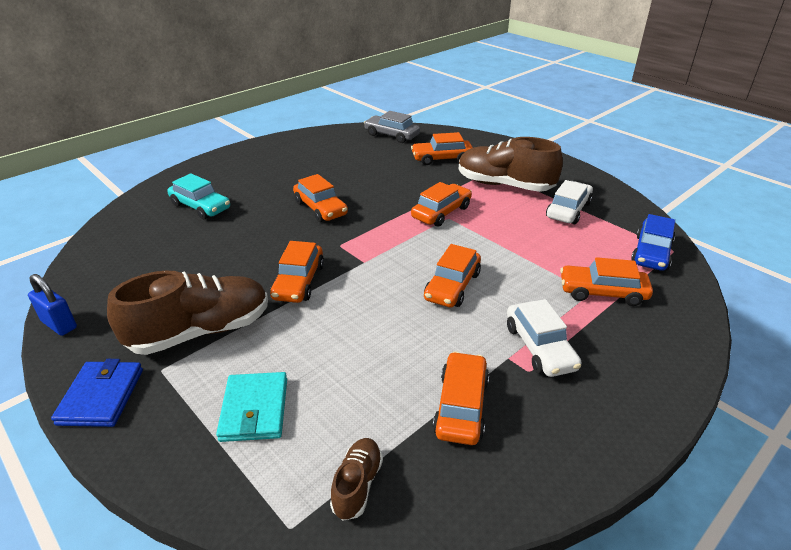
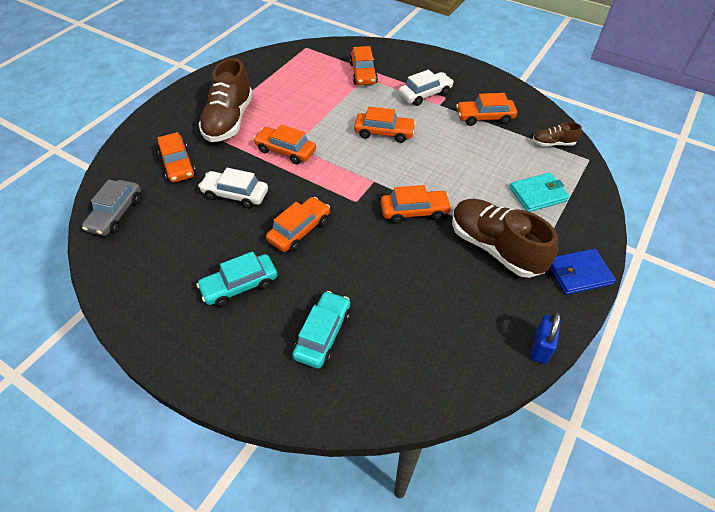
camera: 105 degrees left, 15 degrees up
(280, 177) = (240, 285): none -> turquoise car
(568, 210) = (264, 87): white car -> white car (235, 194)
(651, 253) = (312, 55): blue car -> none

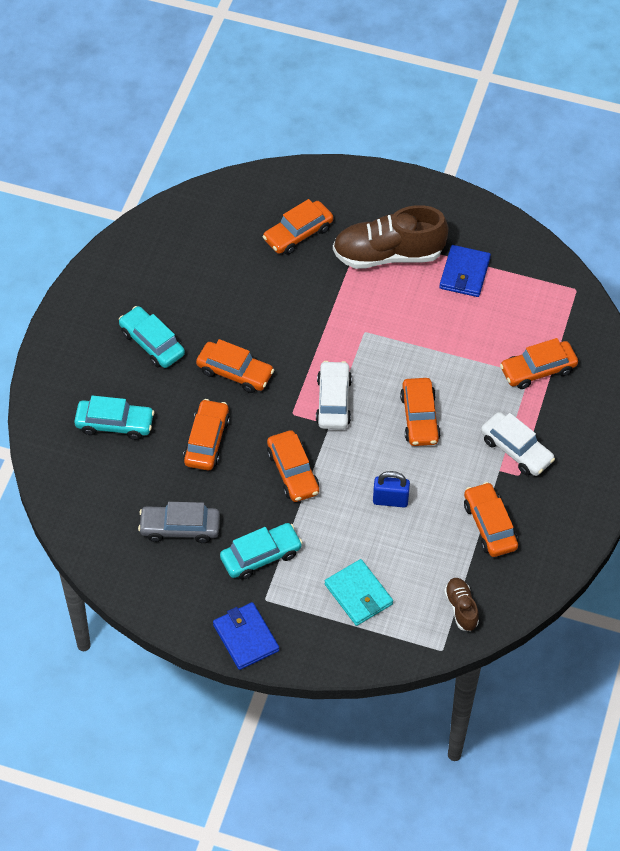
camera: 75 degrees right, 5 degrees up
(116, 214) = (212, 210): grey car -> grey car (180, 528)
(235, 194) = (269, 301): white car -> white car (333, 401)
(267, 89) = (464, 273): none -> blue wallet
(285, 151) = (353, 326): orange car -> orange car (207, 441)
(495, 247) = (261, 556): brown shoe -> turquoise car
(540, 347) = (143, 604): blue padlock -> blue padlock (390, 500)

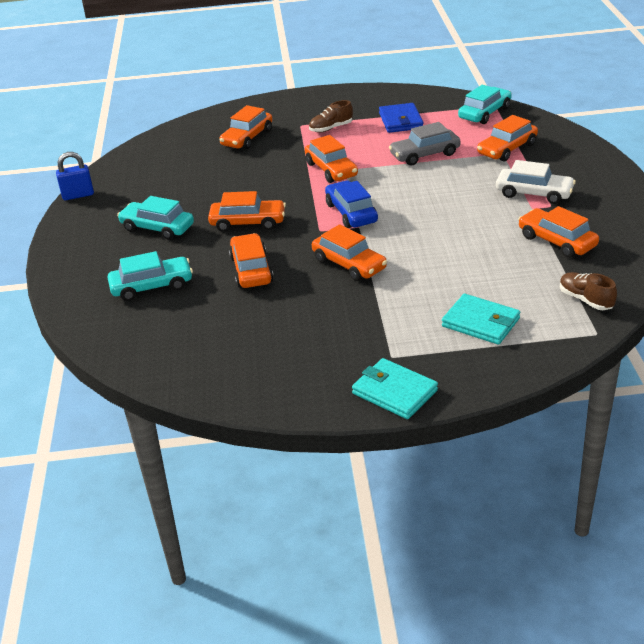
camera: 20 degrees left, 20 degrees down
(180, 528) = (265, 334): grey car -> grey car (424, 154)
(246, 638) = (394, 392): blue wallet -> turquoise wallet
(261, 556) = (362, 327): turquoise car -> turquoise car (484, 113)
(333, 401) = (351, 213): white car -> blue car
(388, 254) = (331, 128): brown shoe -> brown shoe, size x0.48
(390, 500) = (454, 254): blue padlock -> blue padlock (78, 195)
(419, 418) = (435, 200): orange car -> orange car (331, 170)

